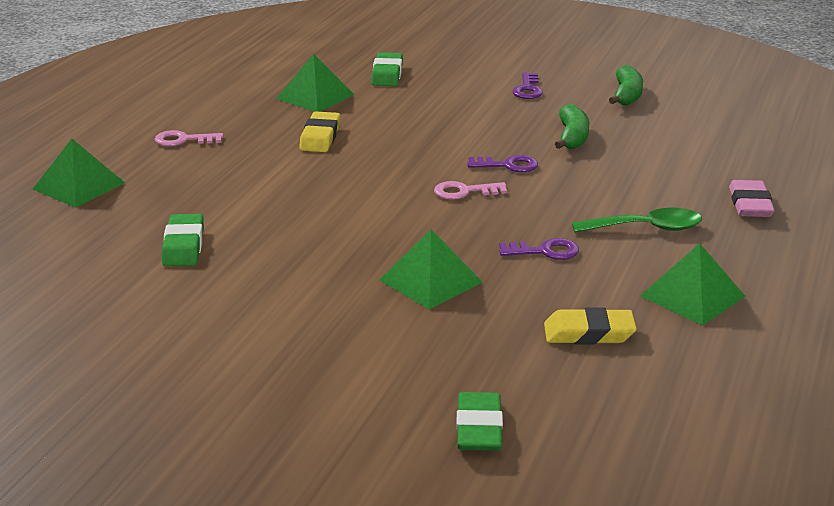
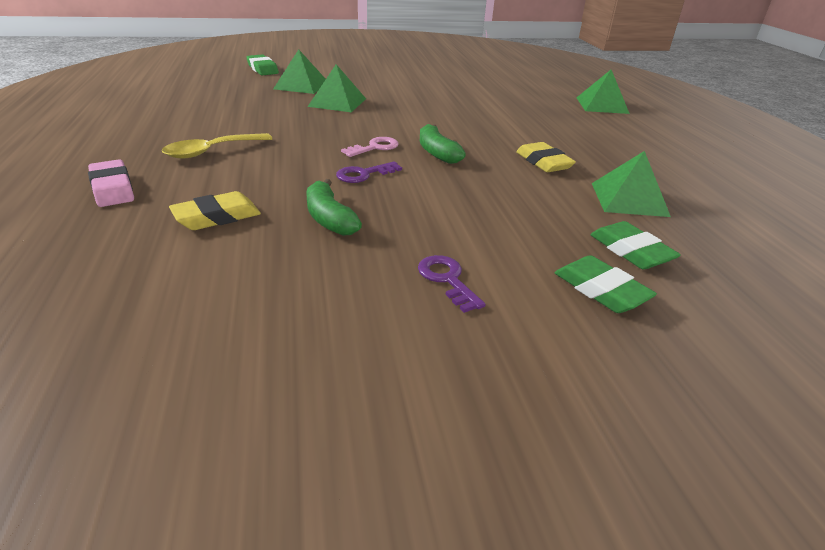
camera: 145 degrees right, 5 degrees up
(183, 140) = (621, 138): pink key -> none
(184, 246) = (487, 93): green eraser -> green eraser (600, 290)
(545, 251) = (280, 125): purple key -> none
(589, 333) = (228, 98): yellow eraser -> yellow eraser (217, 217)
(627, 95) = (303, 314): green banana -> green banana (437, 153)
(646, 228) = (211, 151): green spoon -> yellow spoon
(692, 296) = (167, 121): green pyramid -> green pyramid (301, 85)

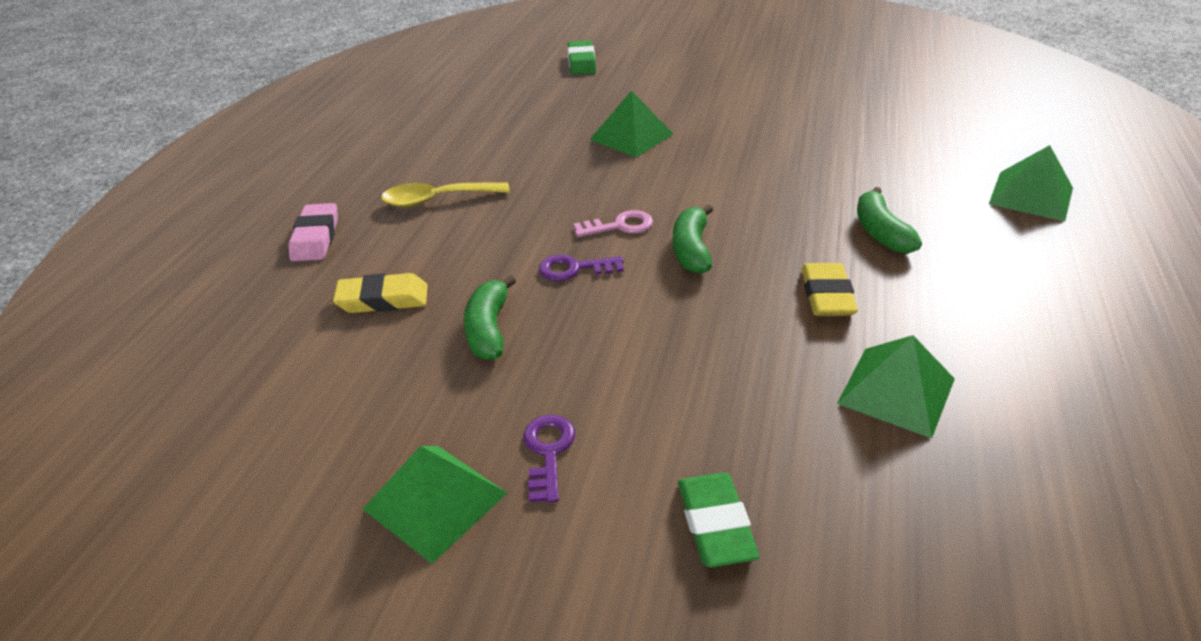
camera: 30 degrees right, 5 degrees up
(301, 85) = (608, 99): green pyramid -> green pyramid (435, 501)
(542, 130) = (880, 232): none -> green banana
(630, 251) = (813, 478): green eraser -> none

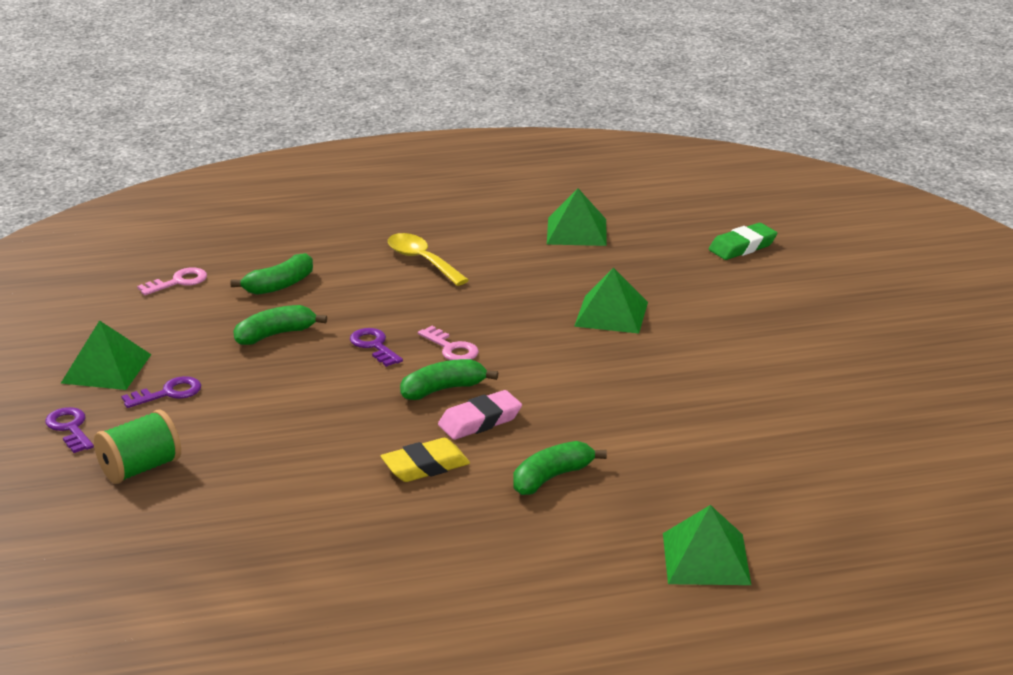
camera: 60 degrees right, 10 degrees down
(283, 377) = (178, 282): none -> pink key
(316, 237) = (332, 234): pink eraser -> pink eraser (480, 421)
(383, 299) = (280, 285): yellow eraser -> green banana
(564, 580) = (70, 428): none -> purple key
(715, 524) = (140, 468): green eraser -> green spool
(896, 391) = (320, 518): green pyramid -> green pyramid (576, 231)

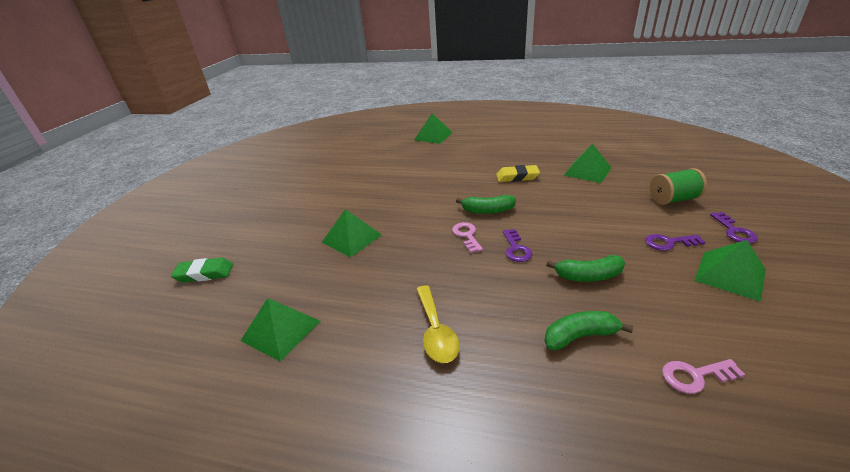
camera: 150 degrees left, 5 degrees up
(290, 507) = (587, 171): none -> green pyramid
(480, 421) = (479, 191): pink eraser -> none
(551, 477) = (464, 164): green banana -> none

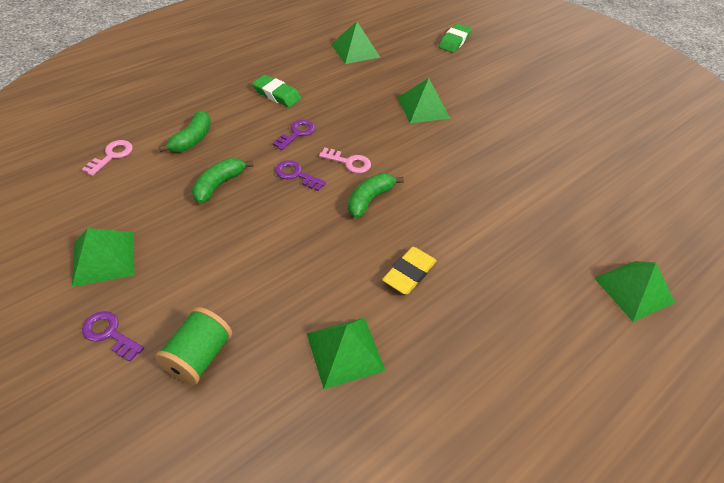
camera: 120 degrees right, 15 degrees up
(436, 331) = (277, 94): yellow spoon -> green eraser
(668, 243) = (172, 267): purple key -> purple key (297, 133)

